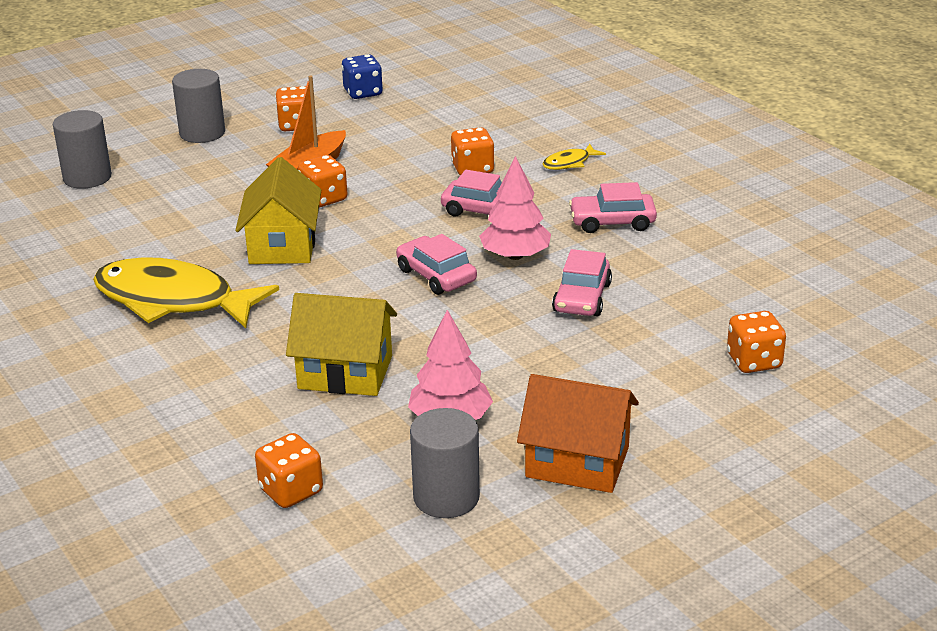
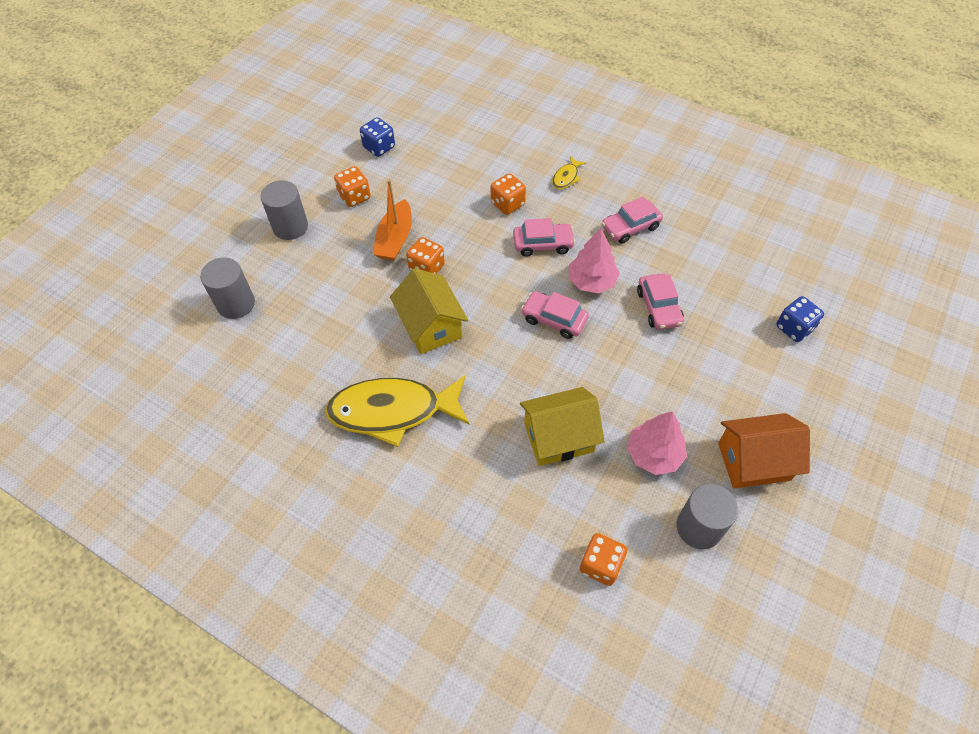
camera: 25 degrees left, 25 degrees up
(754, 361) = (794, 328): orange dice -> blue dice

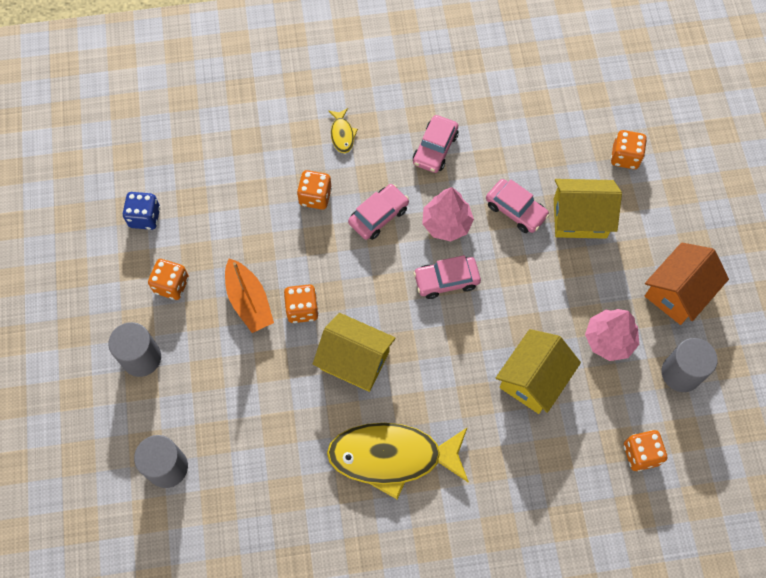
camera: 40 degrees left, 10 degrees up
(393, 411) = (392, 457): yellow fish -> yellow fish turned 45 degrees clockwise
(710, 347) = (580, 218): none -> yellow house
(794, 328) = (625, 157): blue dice -> orange dice

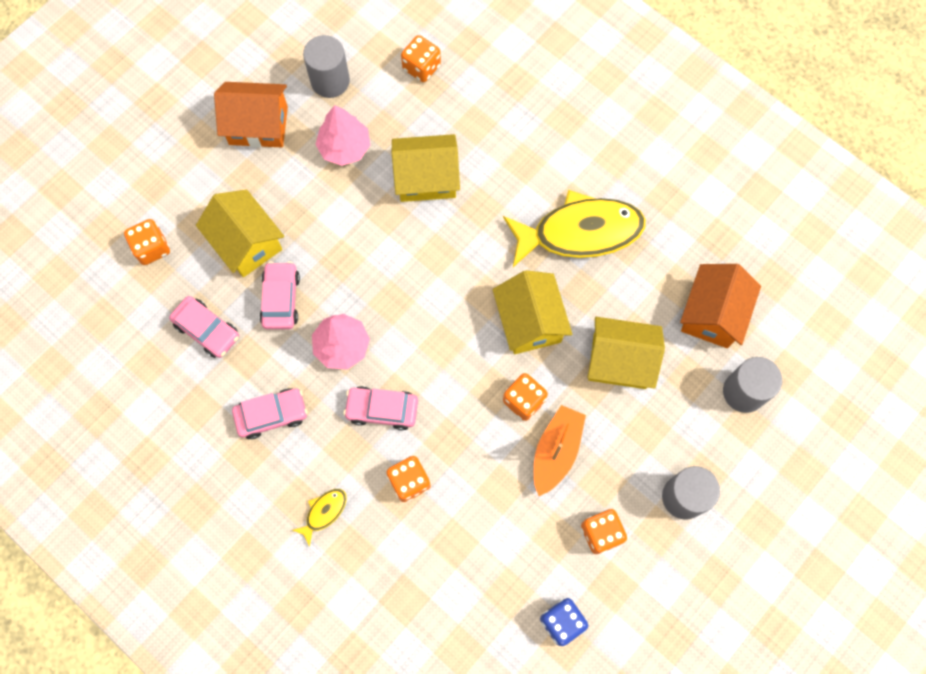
camera: 130 degrees left, 5 degrees up
(241, 499) = (712, 314): none -> orange house
(270, 398) = (619, 361): none -> yellow house
(392, 457) = (580, 232): yellow fish -> yellow fish turned 60 degrees counterclockwise
(446, 280) = (396, 305): pink car -> pink car (207, 330)

